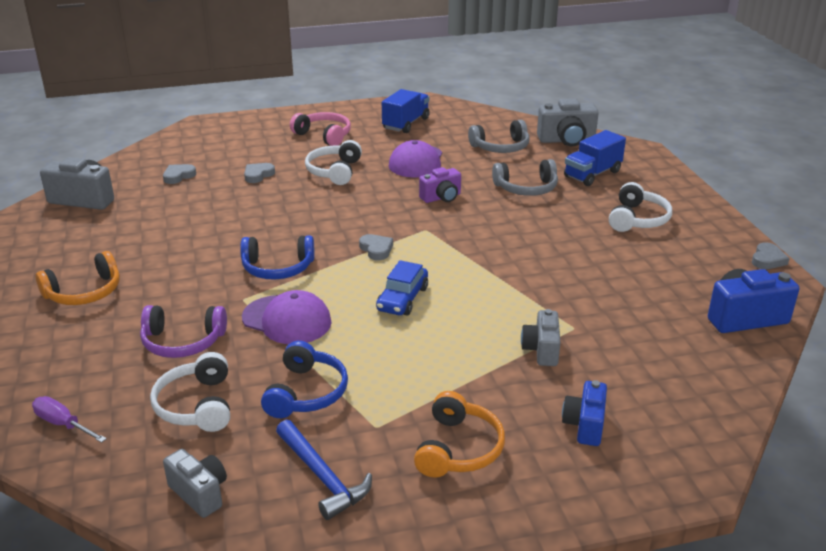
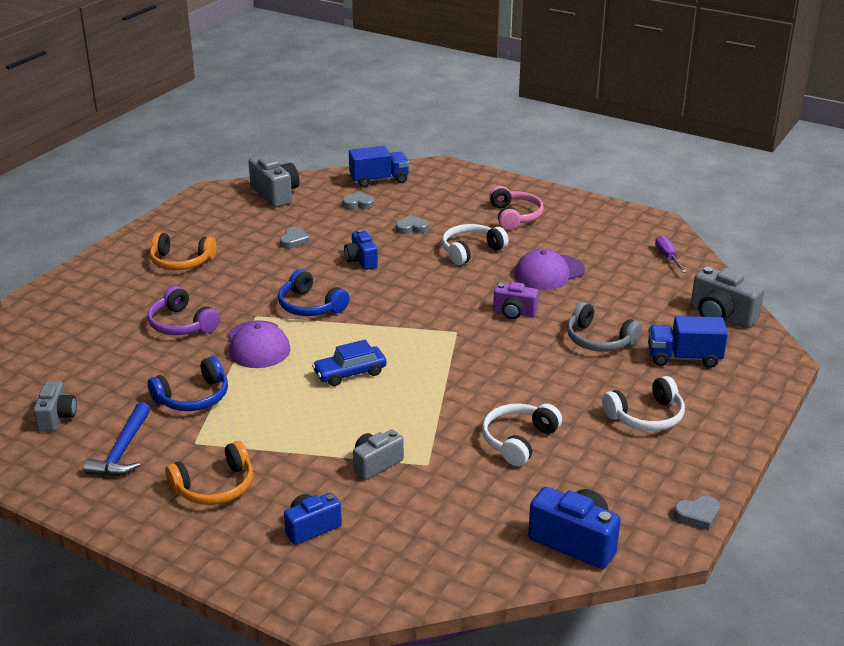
camera: 45 degrees right, 0 degrees up
(63, 424) = (57, 337): purple screwdriver -> purple screwdriver (667, 257)
(196, 405) = (129, 368): white headphones -> white headphones (518, 440)
(259, 215) = (361, 260): none -> blue camera
(376, 249) = (395, 328): grey heart -> grey heart (294, 240)
(406, 124) = (600, 235): blue truck -> blue truck (379, 180)
(501, 147) = (645, 294): grey headphones -> none

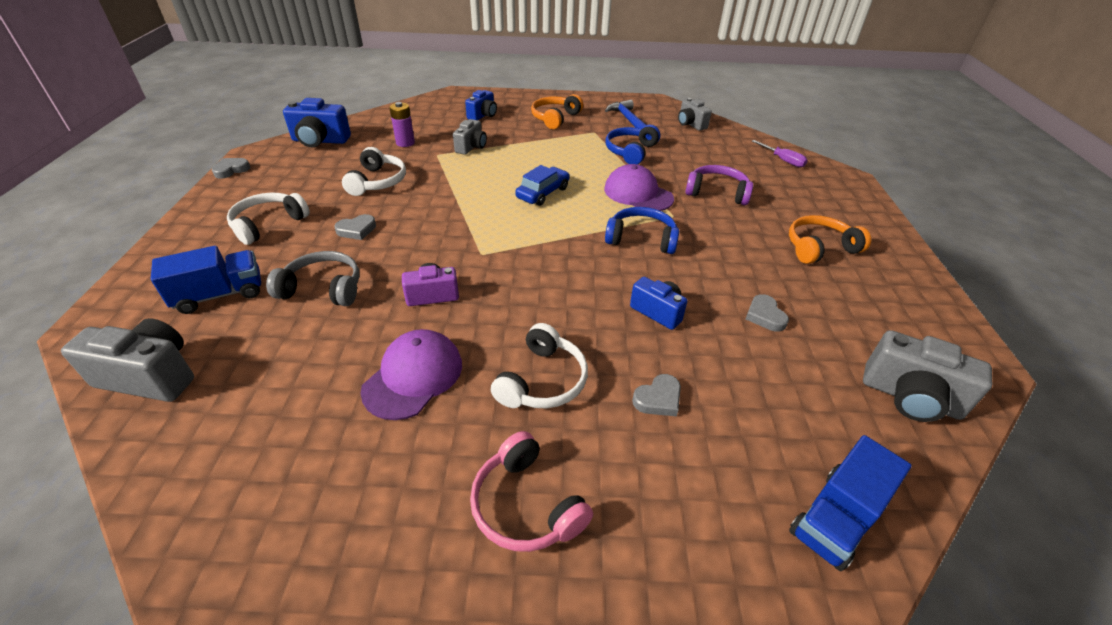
camera: 150 degrees right, 10 degrees up
(358, 203) = (785, 426): grey heart -> grey heart (357, 230)
(457, 499) = (405, 143): none -> purple battery
(667, 257) = (216, 492): purple screwdriver -> purple screwdriver (782, 160)

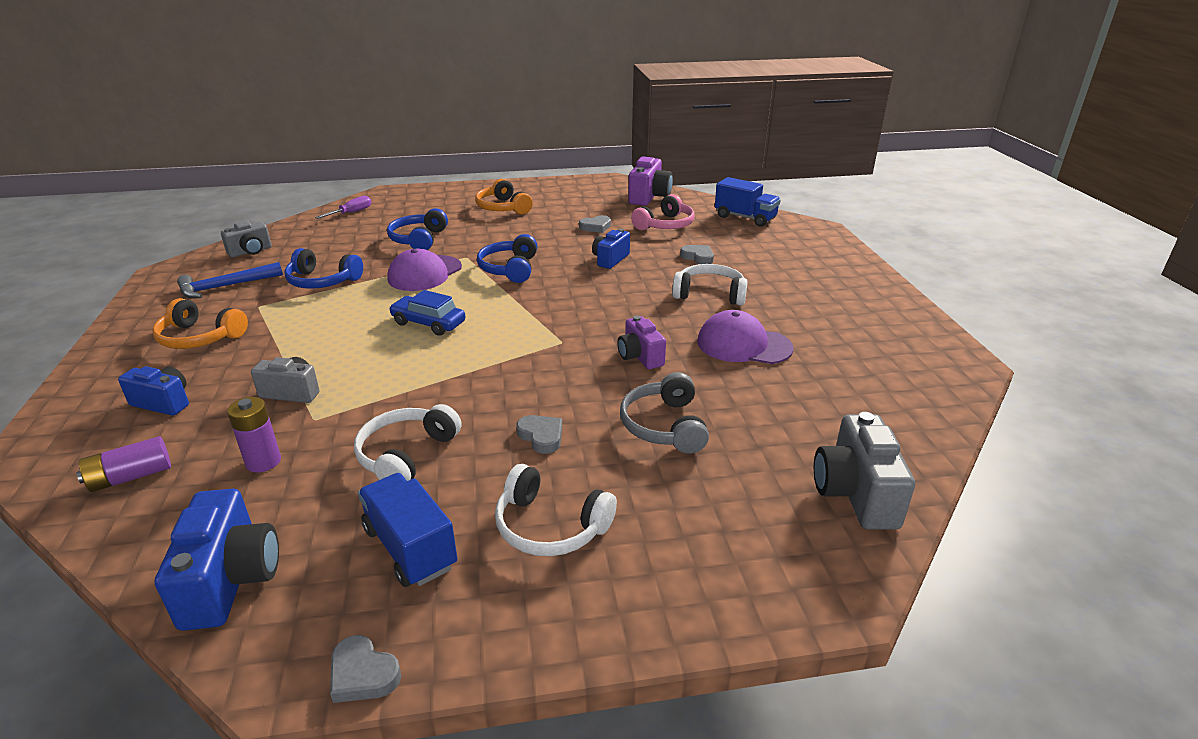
camera: 100 degrees left, 10 degrees down
(220, 295) = (716, 503): blue truck -> blue truck (410, 548)
(377, 181) = (406, 455): white headphones -> white headphones turned 60 degrees counterclockwise
(418, 115) = (131, 477): none -> purple battery
(526, 505) = (809, 289): pink headphones -> pink headphones (665, 225)
(717, 192) = (419, 239): purple headphones -> blue headphones
(910, 397) = (649, 197): grey camera -> purple camera

